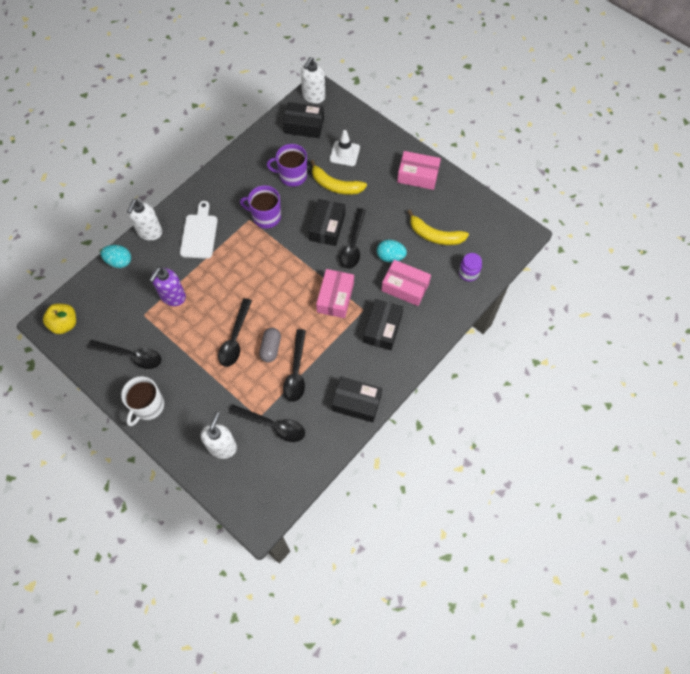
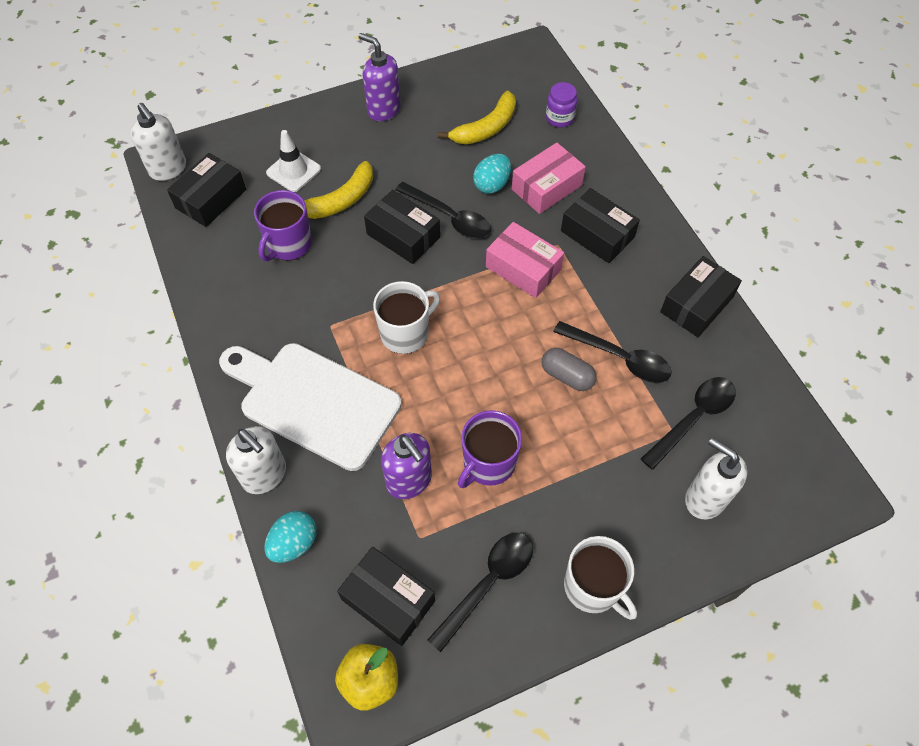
camera: 65 degrees left, 5 degrees down
(106, 315) = (388, 600): none -> black box
(199, 233) = (313, 402): white cutting board -> white cutting board, size x1.65
(235, 339) = (529, 418): black spoon -> none
(261, 257) = (405, 333): none -> white mug
(266, 217) = (339, 302): purple mug -> purple mug (488, 463)
(418, 175) = (383, 109): pink box -> purple soap dispenser

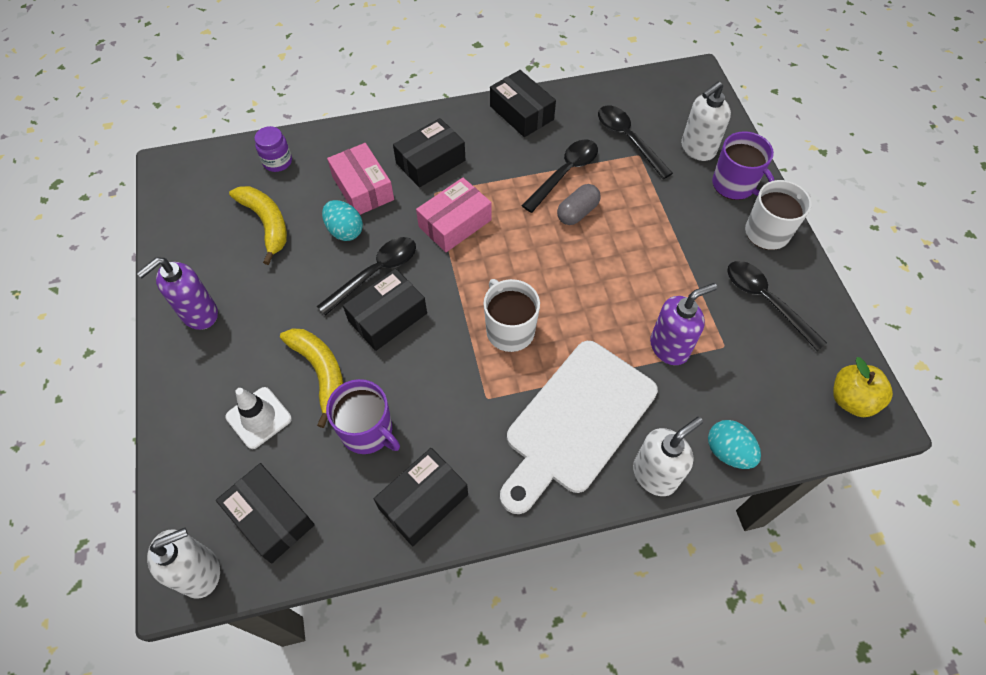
camera: 80 degrees left, 0 degrees up
(388, 600) = (781, 377): black box -> black box (423, 501)
(488, 463) = (656, 284): purple mug -> purple mug (734, 185)

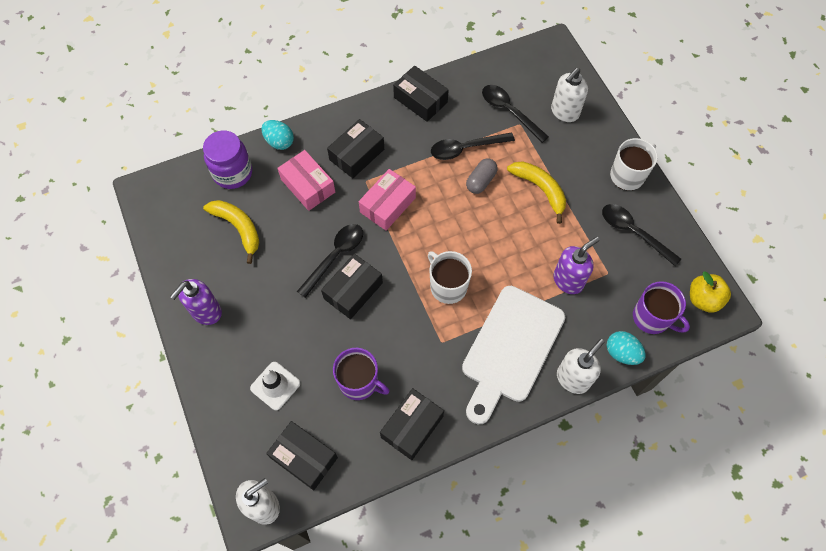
camera: 10 degrees left, 5 degrees up
(277, 162) = (233, 173): purple jar -> purple jar, size x1.66
(321, 372) = (313, 343): yellow banana -> yellow banana (540, 189)
(345, 231) = (302, 225): turquoise egg -> turquoise egg (279, 142)
(565, 173) = (465, 148): black spoon -> black spoon turned 135 degrees counterclockwise
(734, 185) = (597, 139): purple mug -> purple mug (652, 317)

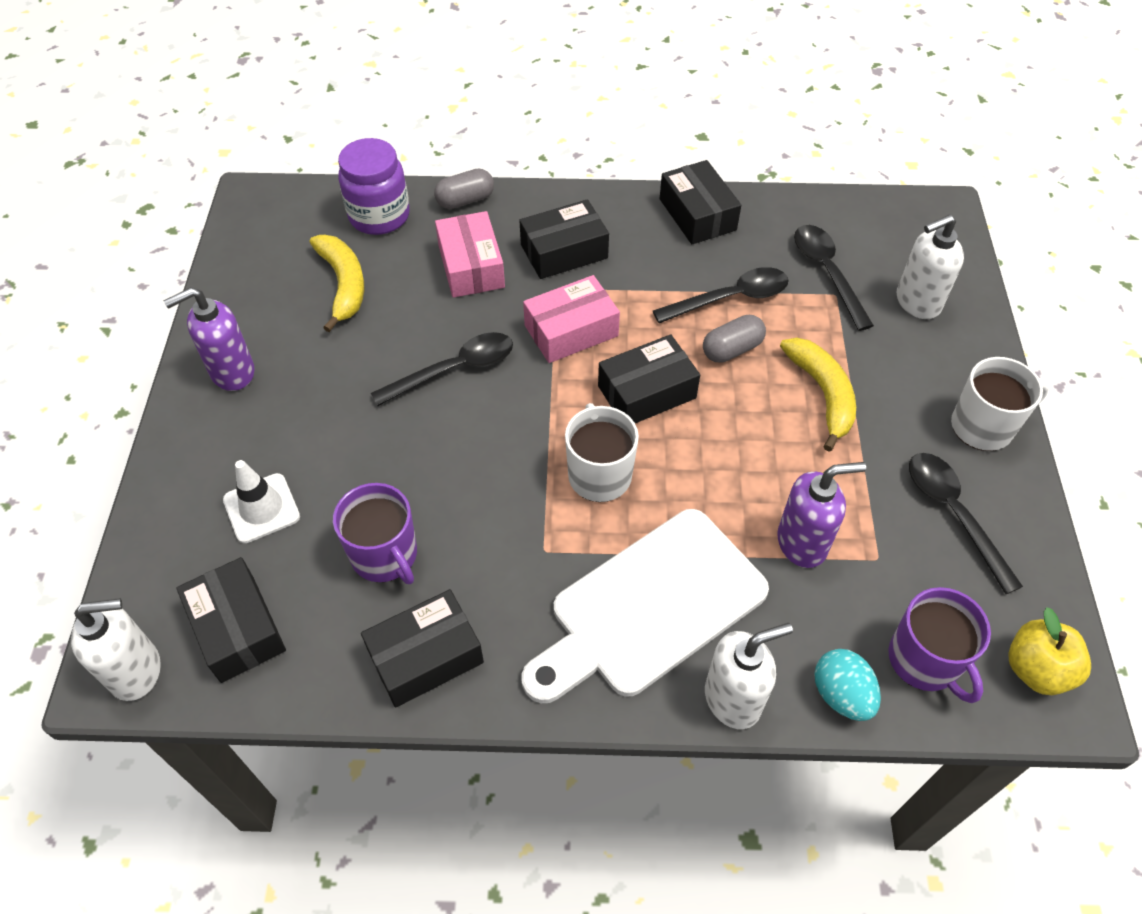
camera: 25 degrees right, 10 degrees down
(279, 142) = (465, 200): turquoise egg -> grey capsule
(353, 291) = (452, 425): black box -> black box (647, 392)
(465, 148) = (731, 298): black spoon -> black spoon turned 150 degrees clockwise

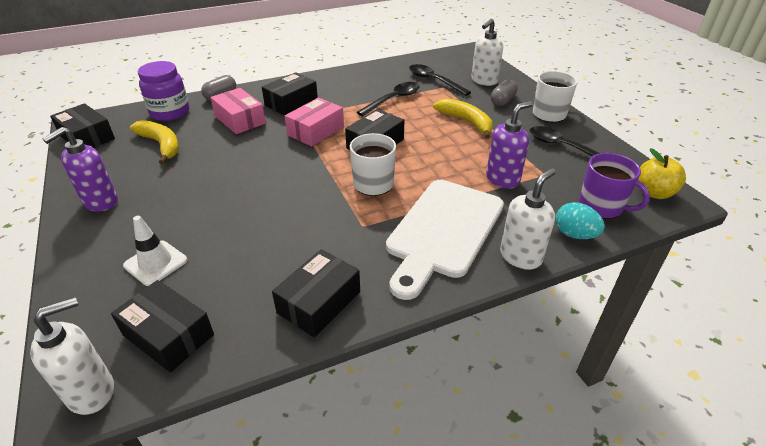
camera: 25 degrees left, 15 degrees down
(385, 555) = (260, 260): purple mug -> none
(455, 369) = (256, 163): black spoon -> none
(697, 214) = (354, 75): black box -> black box (87, 137)
(732, 349) = (408, 117): grey capsule -> grey capsule (502, 101)

